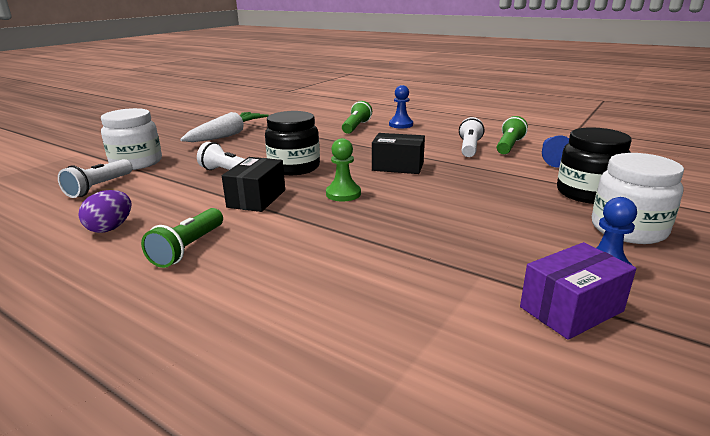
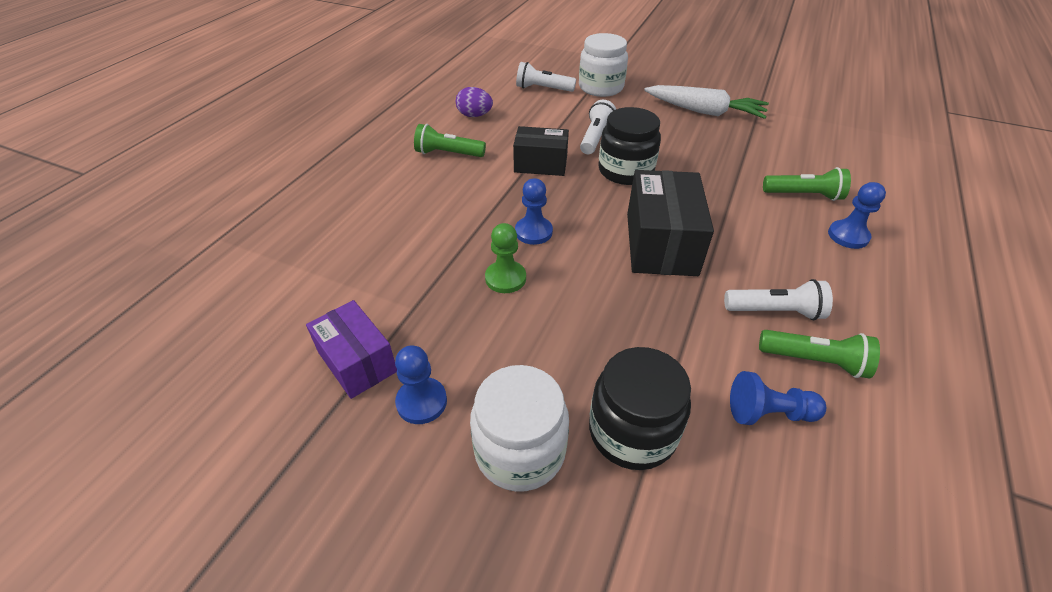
camera: 80 degrees right, 20 degrees up
(343, 194) = (565, 212): green pawn -> green pawn (505, 278)
(369, 209) = (533, 232): none -> blue pawn
(398, 166) = (661, 243): black box -> black box, size x1.53

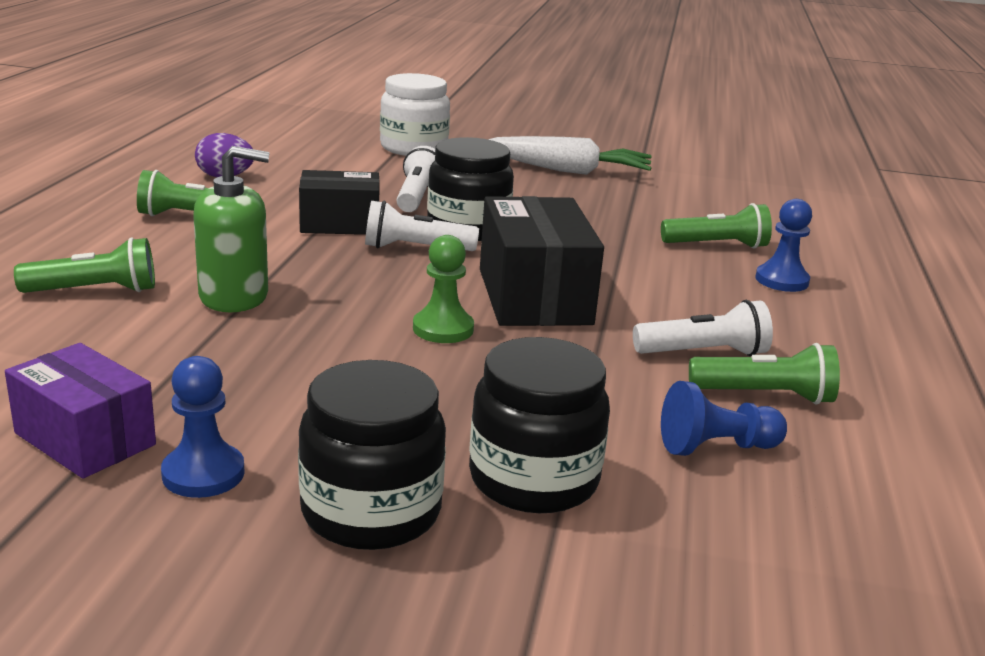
camera: 15 degrees left, 20 degrees down
(382, 223) = (95, 291): none -> green flashlight
(464, 233) = (234, 296): none -> green soap dispenser
(505, 278) = (310, 340): green pawn -> green pawn (443, 329)
(520, 451) = (371, 511): white jar -> black jar
(533, 232) = (344, 291): blue pawn -> none
(543, 89) = (326, 149): white flashlight -> white flashlight (415, 248)

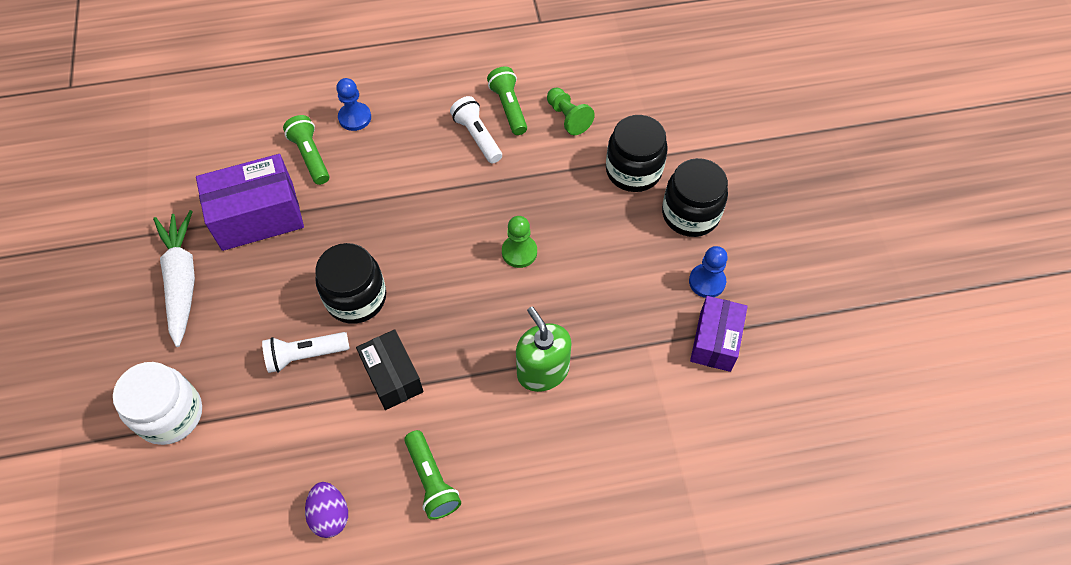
camera: 110 degrees left, 35 degrees up
(95, 291) = (581, 448): green flashlight -> none
(415, 248) = (412, 312): white flashlight -> none
(534, 296) = (450, 225): black box -> none
(632, 208) = (258, 216): none -> purple box
(716, 447) = (568, 117): blue pawn -> green pawn

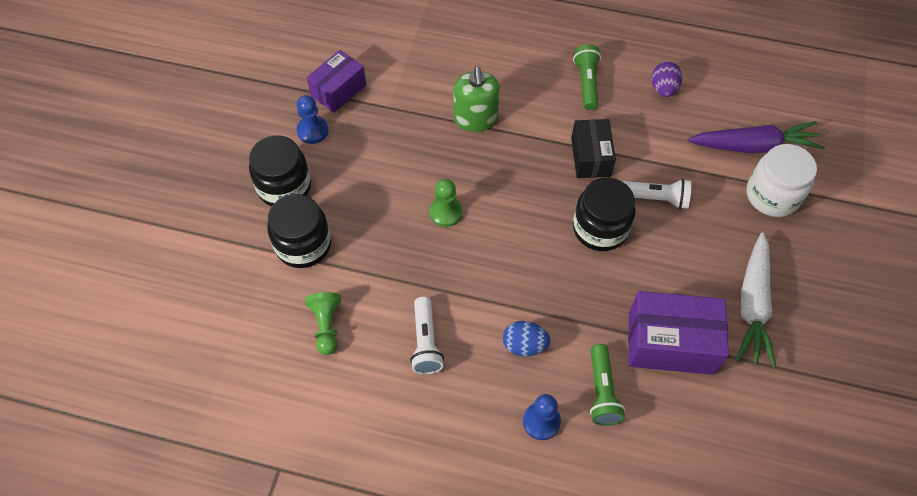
camera: 155 degrees left, 0 degrees up
(199, 475) = (754, 146): none -> purple carrot
(391, 166) = (524, 345): none -> blue egg
(509, 107) = (377, 364): green flashlight -> none

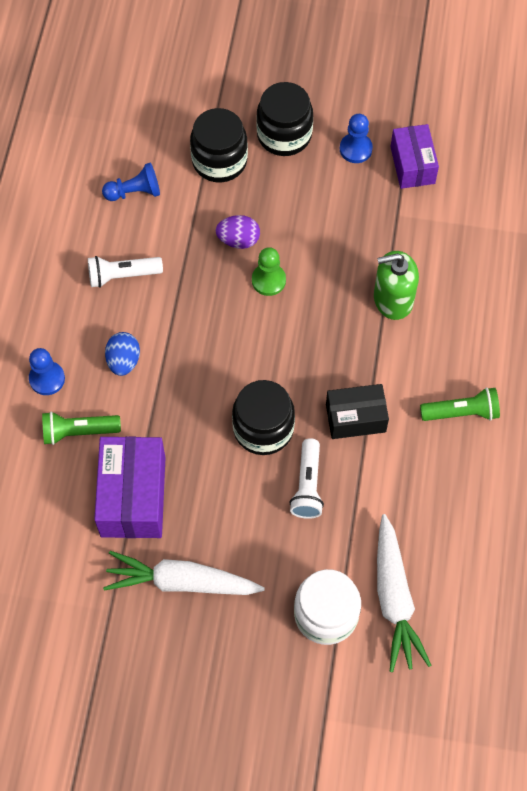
camera: 85 degrees right, 5 degrees up
(326, 326) = (134, 192): green pawn -> blue pawn
(338, 90) = (412, 165): purple box -> purple box turned 45 degrees clockwise
(663, 89) = (466, 498): purple egg -> purple egg (238, 240)
(754, 146) = (394, 598): purple carrot -> white carrot

